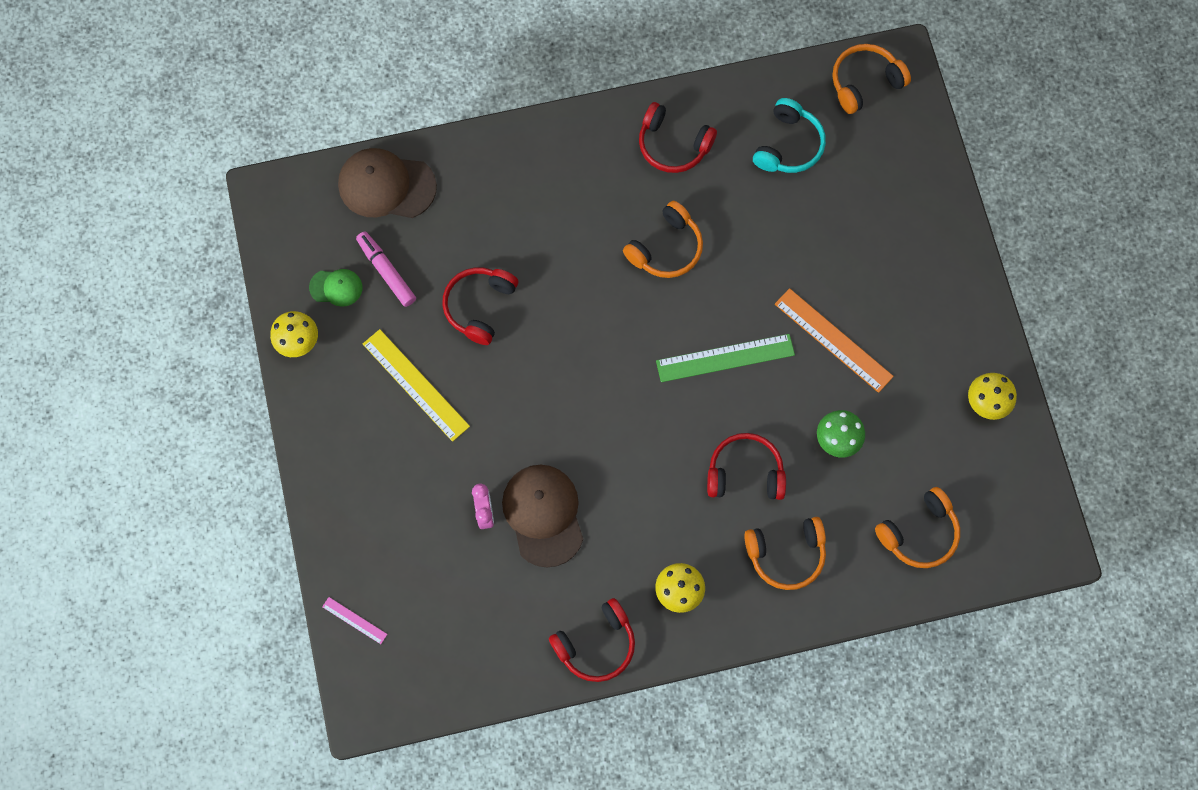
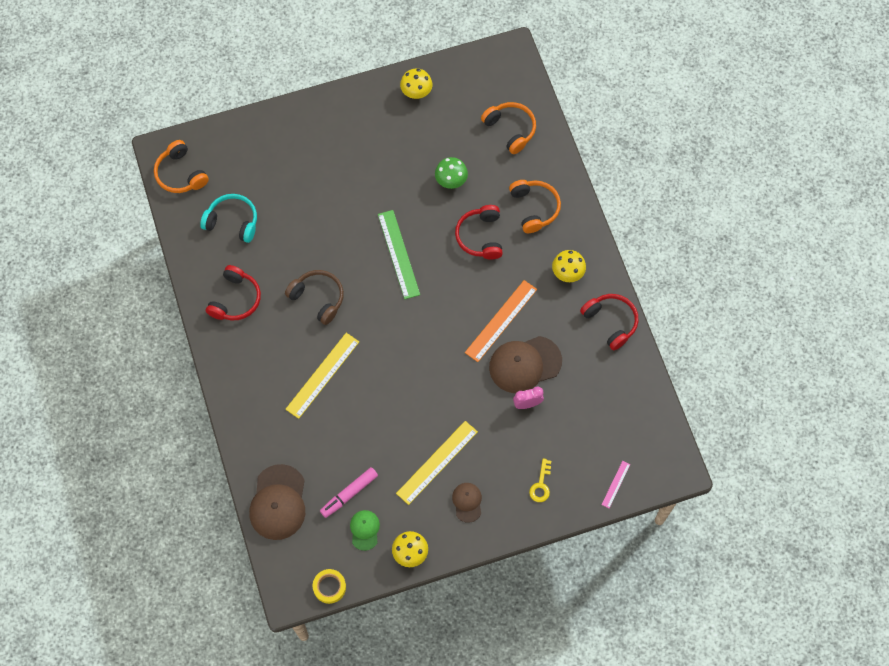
camera: 95 degrees left, 5 degrees down
(268, 241) = (329, 587): none -> yellow tape
(356, 419) = (467, 502): none -> brown cap
(367, 518) = (541, 484): none -> yellow key
(479, 306) = (372, 423): red headphones -> none
(554, 248) = (322, 375): none -> yellow ruler
(666, 248) = (318, 298): orange headphones -> brown headphones
(833, 340) = (379, 186): orange ruler -> orange ruler (501, 320)

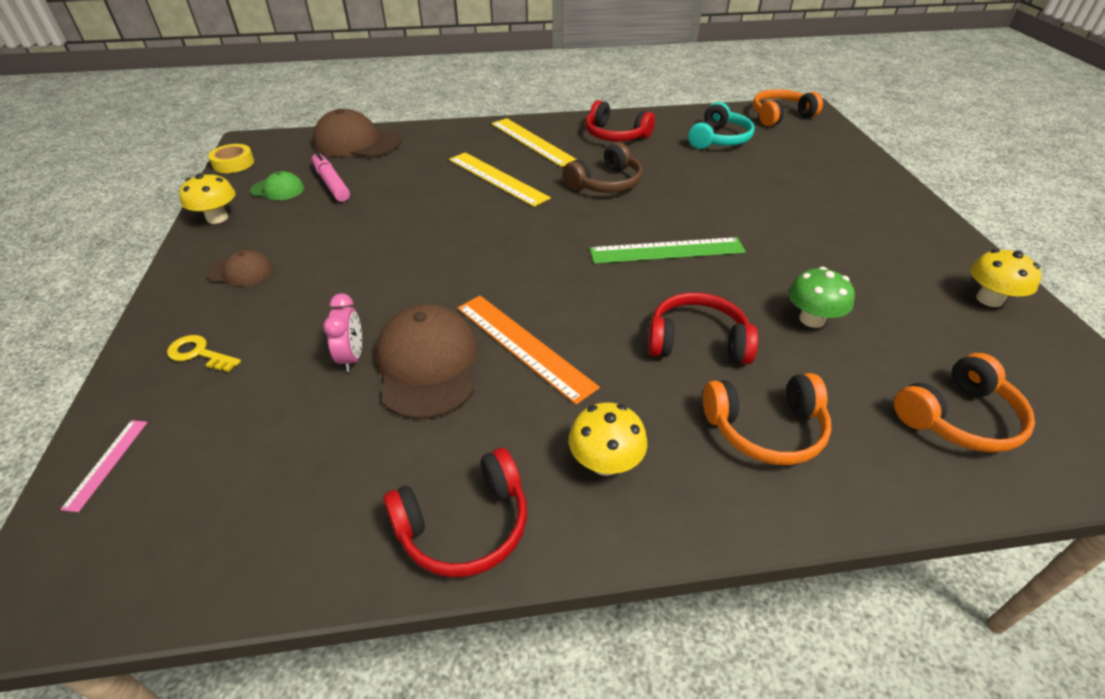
camera: 100 degrees right, 25 degrees down
(437, 462) = (321, 251): yellow ruler -> yellow ruler (532, 141)
(615, 484) = (107, 463): pink ruler -> pink ruler turned 60 degrees clockwise

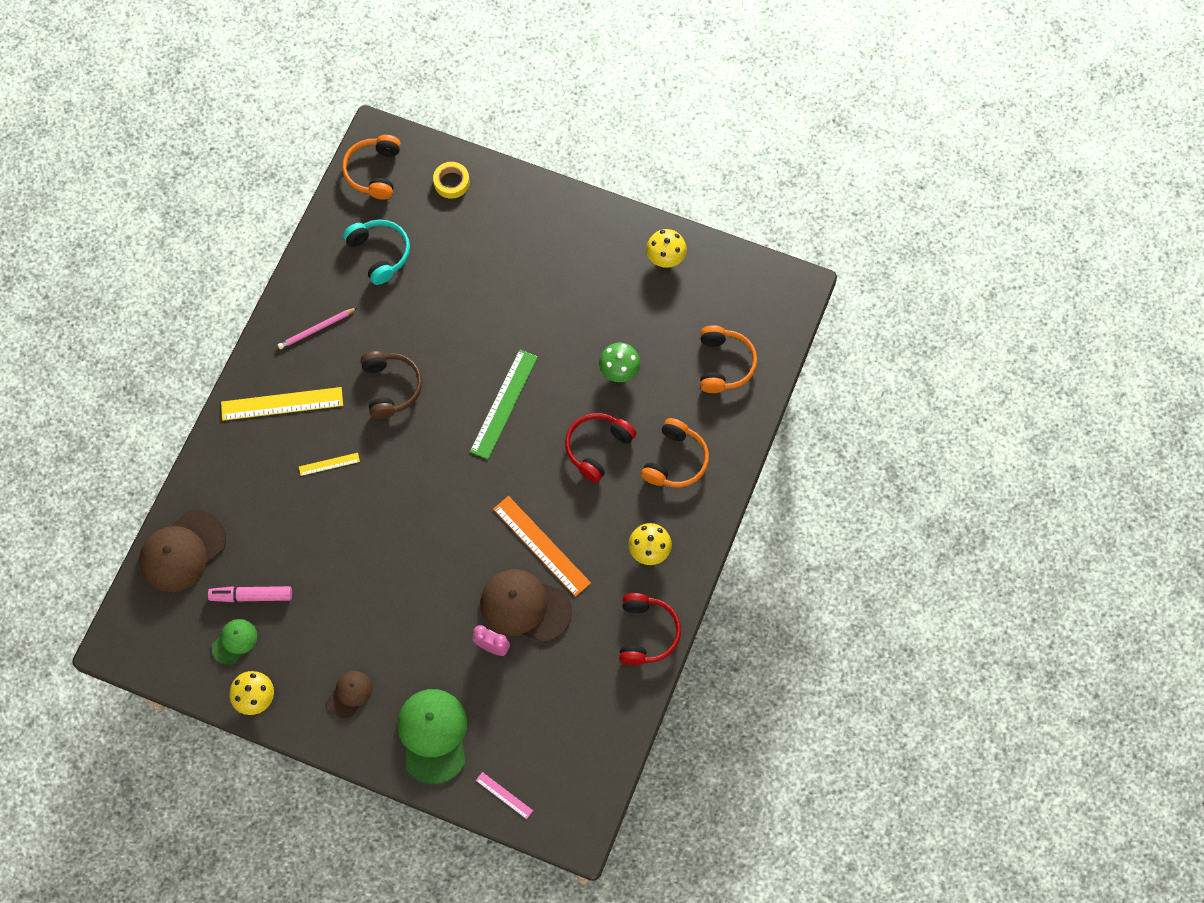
camera: 60 degrees left, 25 degrees up
(199, 354) = (433, 735): yellow key -> green cap
(233, 163) = (156, 668): yellow tape -> yellow tape (451, 182)
(497, 178) = (329, 464): yellow ruler -> yellow ruler, size x0.49
(523, 346) = (541, 545): orange ruler -> orange ruler turned 60 degrees clockwise
(615, 135) = (316, 329): red headphones -> pink pencil

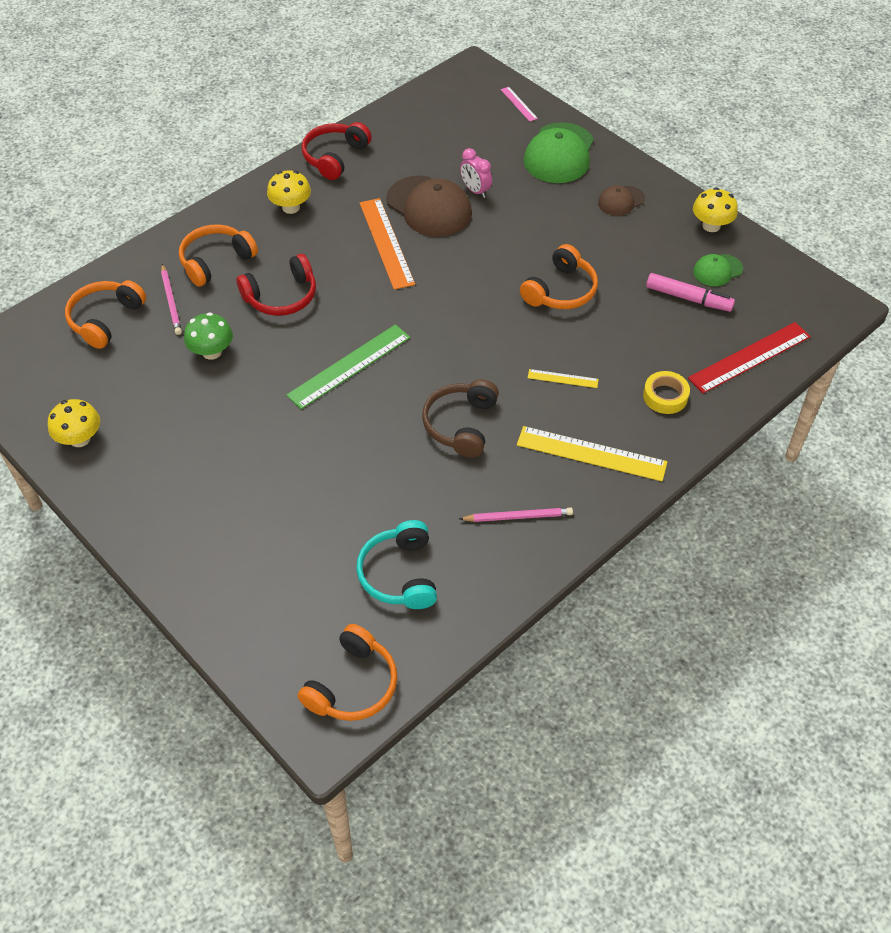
camera: 155 degrees left, 15 degrees down
(182, 551) = (749, 357): brown cap -> red ruler
(365, 557) = (561, 290): none -> orange headphones
(451, 182) = (262, 627): yellow tape -> yellow tape (665, 396)
(684, 404) = (171, 301): none -> pink pencil

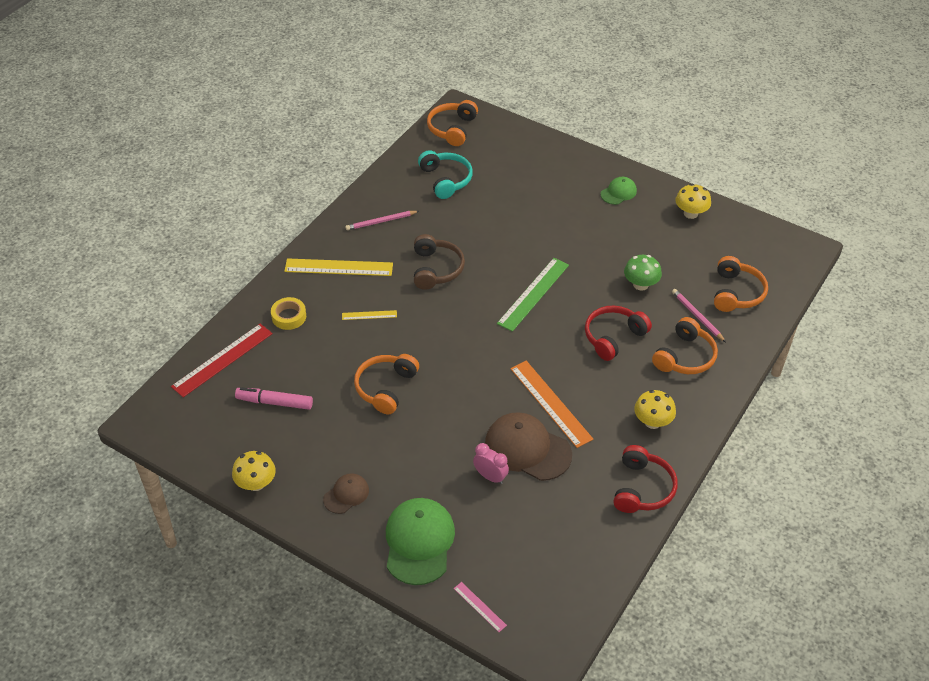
camera: 165 degrees right, 5 degrees down
(717, 270) = (249, 435): green cap -> green cap (618, 192)

